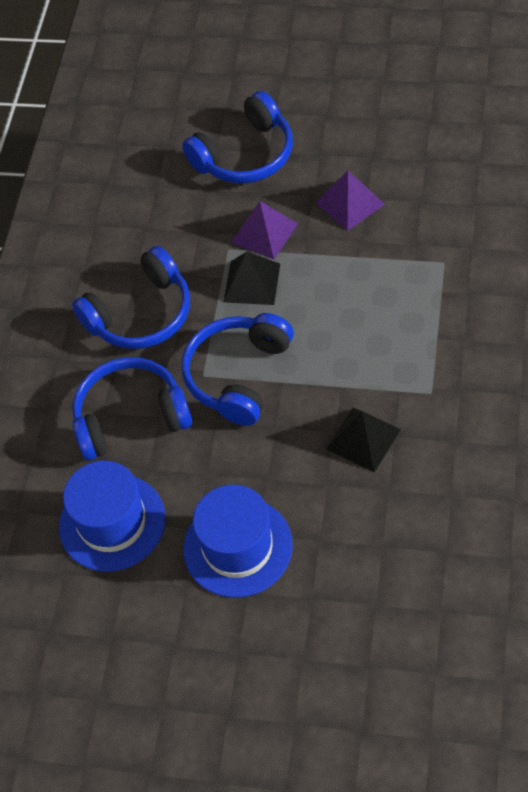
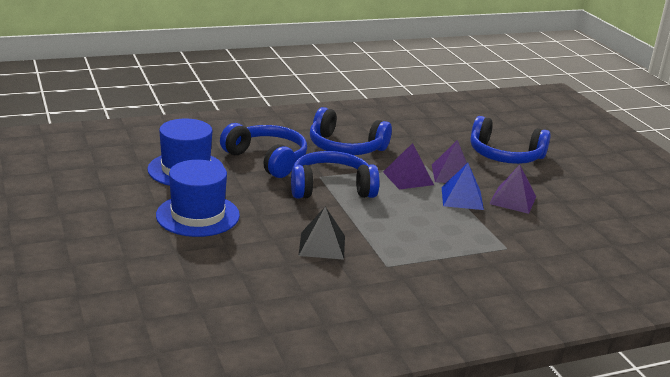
camera: 50 degrees right, 30 degrees down
(252, 283) = (408, 178): black pyramid -> purple pyramid
(323, 251) = (462, 198): none -> blue pyramid

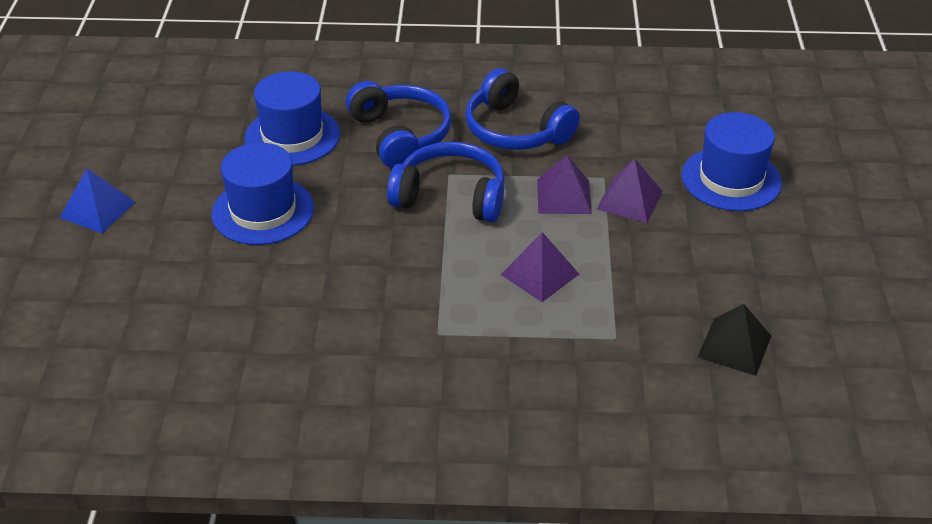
camera: 25 degrees right, 15 degrees up
(322, 245) = (379, 286): black pyramid -> black pyramid (734, 346)
(462, 198) = (614, 243): blue pyramid -> blue pyramid (97, 209)
(505, 155) = (731, 179): blue headphones -> blue hat
(513, 200) = (684, 259): purple pyramid -> purple pyramid (540, 274)

